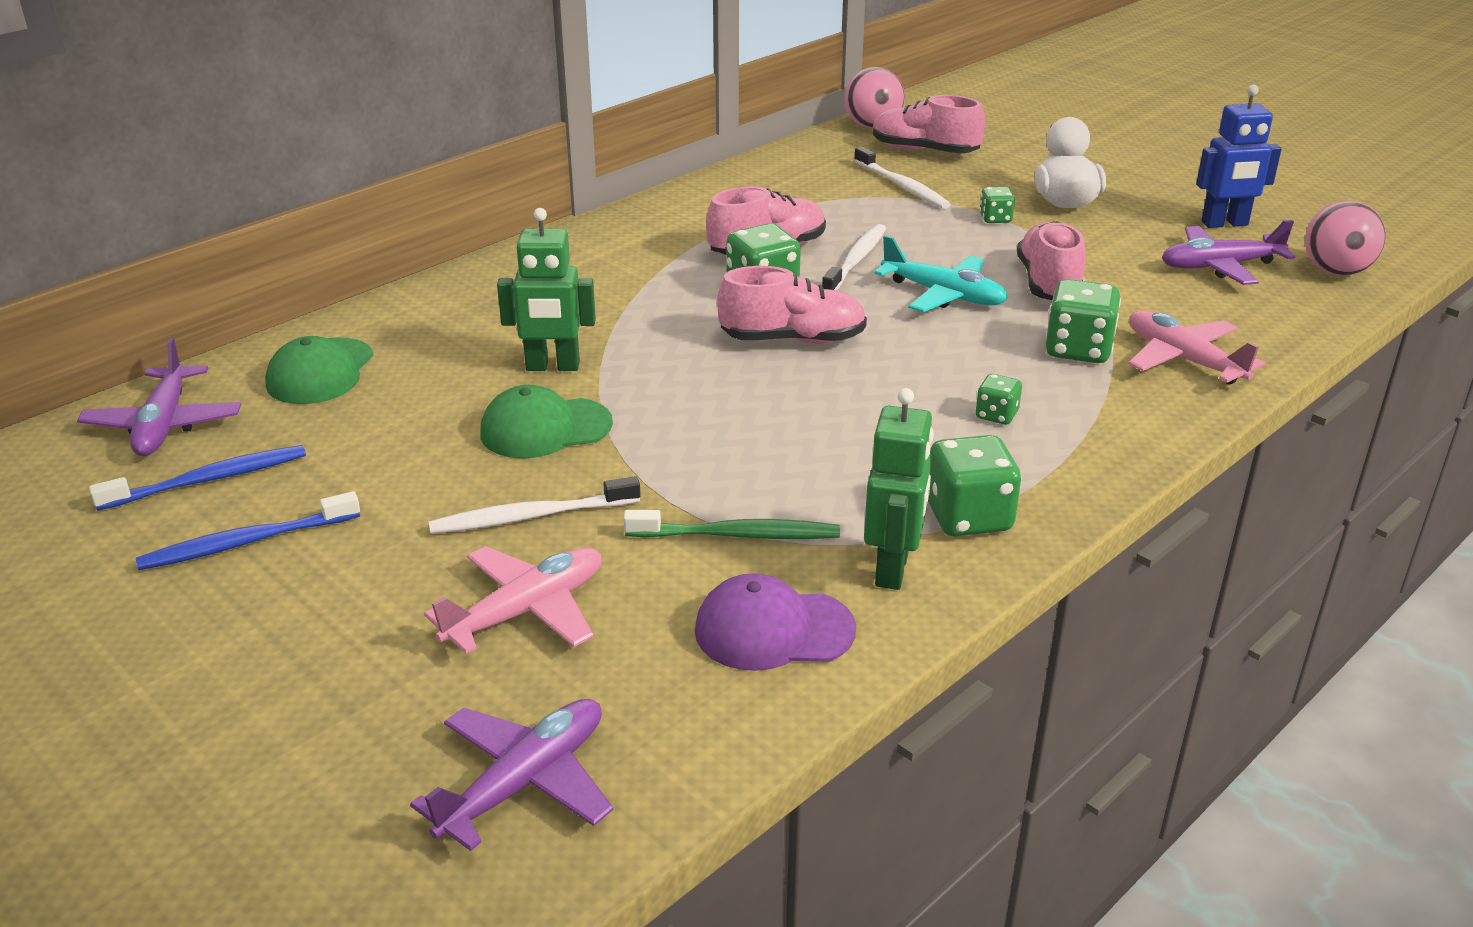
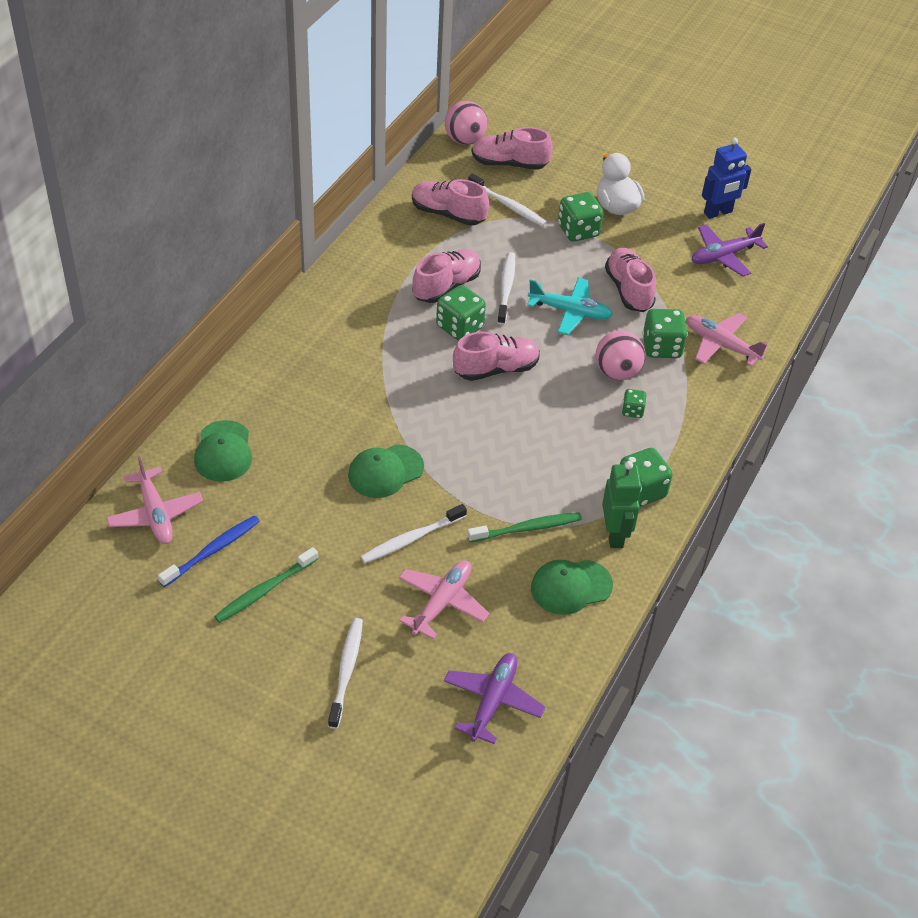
camera: 20 degrees left, 15 degrees up
(164, 425) = (155, 514): purple plane -> pink plane
(246, 542) = (264, 590): blue toothbrush -> green toothbrush
(292, 679) = (346, 671): none -> white toothbrush
(552, 367) = (363, 420): green robot -> none
(773, 630) = (571, 587): purple cap -> green cap
(811, 185) = (448, 214): none -> pink shoe
(995, 219) = (578, 231): green dice -> green dice, size x1.83
(1336, 271) = (790, 249): pink ball -> pink ball (617, 372)

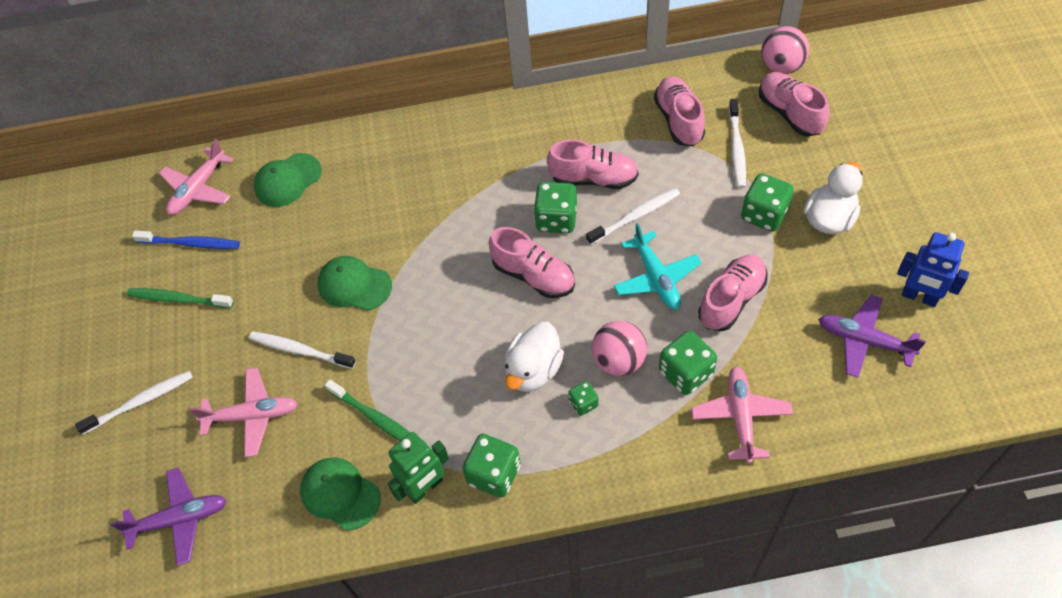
camera: 60 degrees right, 10 degrees up
(577, 419) = (533, 370): none -> white duck

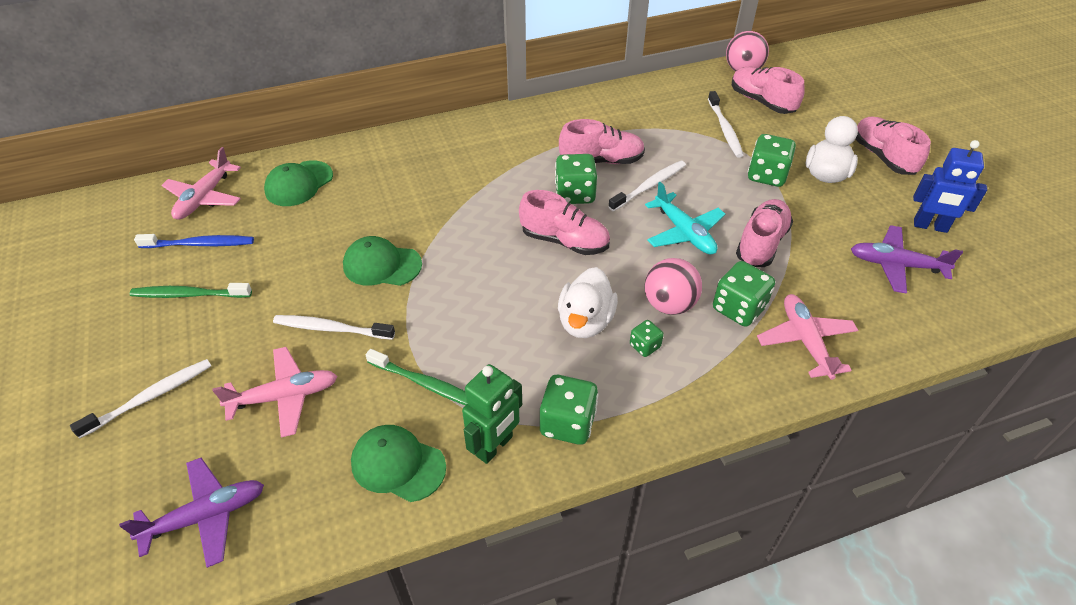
camera: 15 degrees left, 10 degrees down
(678, 120) = (666, 113): pink shoe -> pink shoe (883, 157)

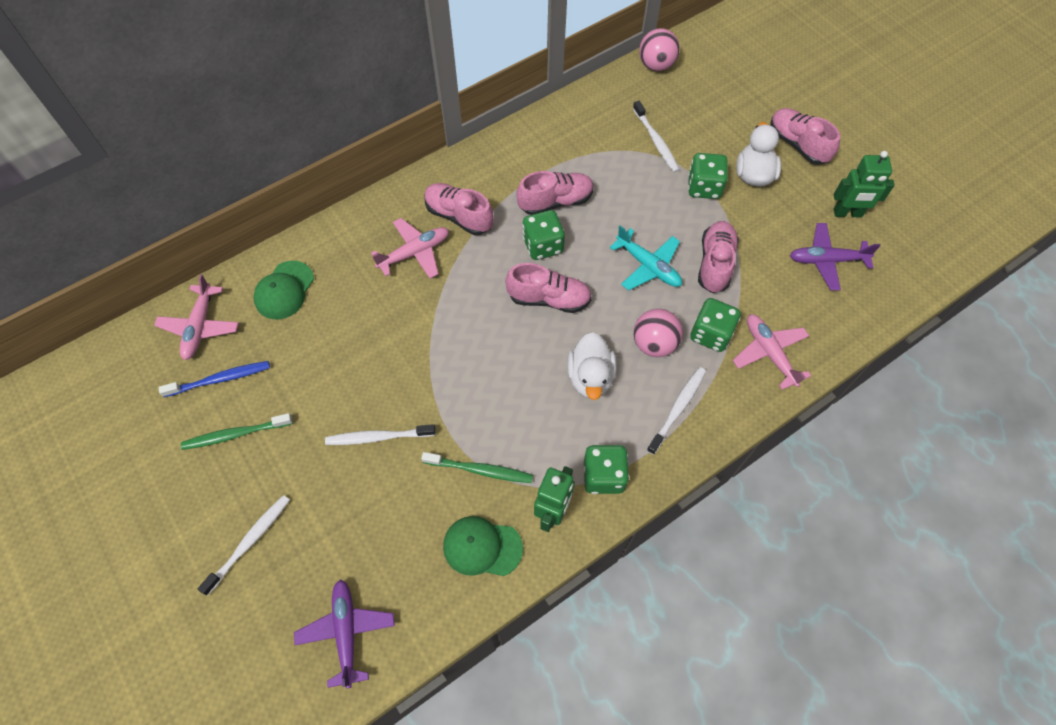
camera: 15 degrees left, 15 degrees up
(206, 516) = (347, 632): purple plane -> purple plane turned 60 degrees counterclockwise
(285, 397) = (365, 511): pink plane -> pink plane (415, 253)
(382, 265) = (397, 362): green cap -> none
(644, 346) = (645, 389): green dice -> none
(649, 186) = (606, 221): white toothbrush -> white toothbrush (678, 408)
(762, 101) = (681, 100): pink shoe -> pink shoe (459, 216)
(930, 226) = (847, 213): blue robot -> green robot

